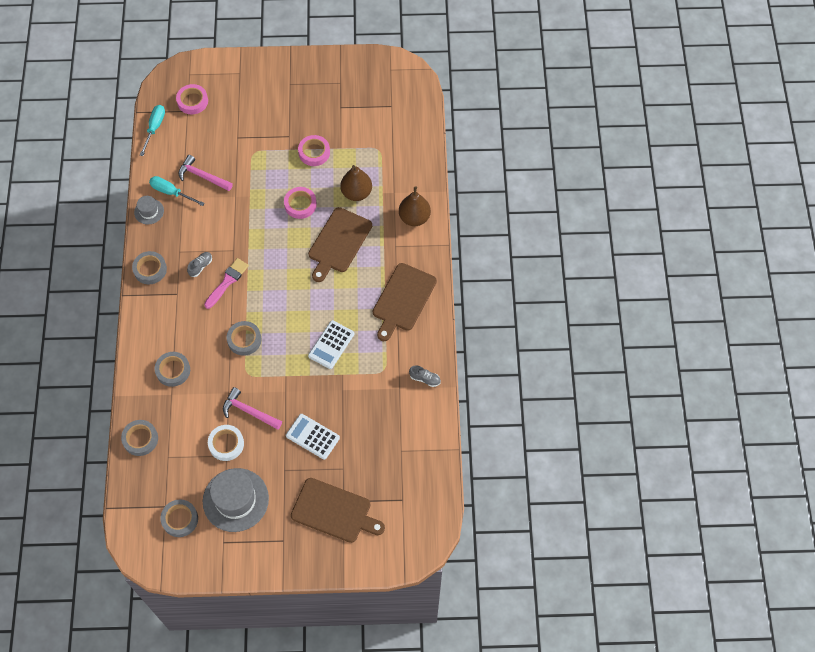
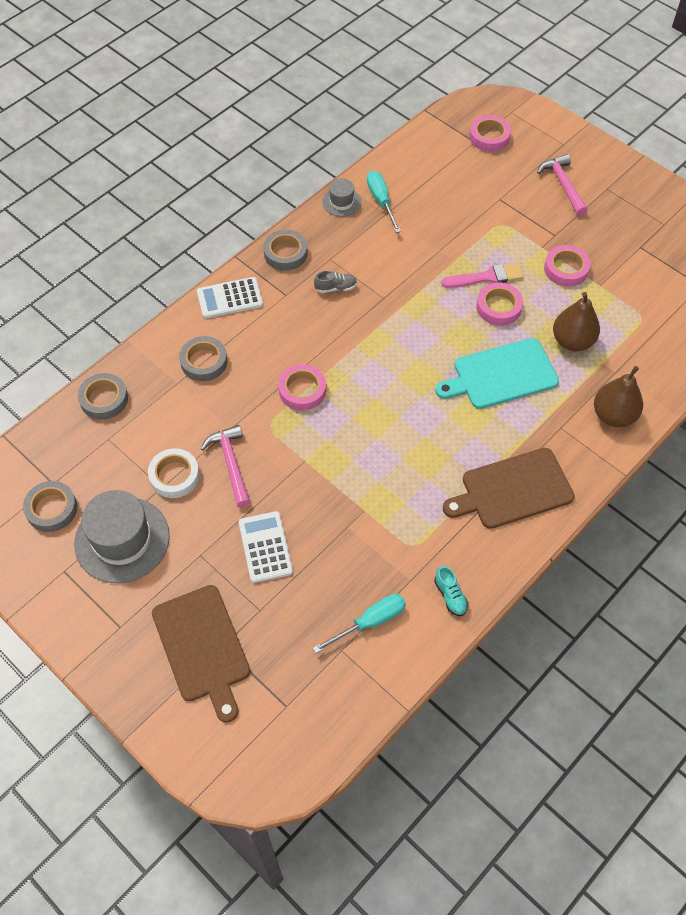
camera: 45 degrees right, 5 degrees down
(154, 128) = (427, 135): turquoise screwdriver -> turquoise screwdriver (370, 622)
(202, 176) = (427, 208): pink hammer -> pink hammer (563, 184)
(227, 282) = (346, 322): pink brush -> pink brush (486, 277)
(244, 340) = (302, 390): grey tape -> pink tape
(331, 345) = (385, 470): white calculator -> white calculator (230, 298)
(338, 242) = (501, 375): brown cutting board -> turquoise cutting board
(425, 379) = (450, 596): grey shoe -> turquoise shoe

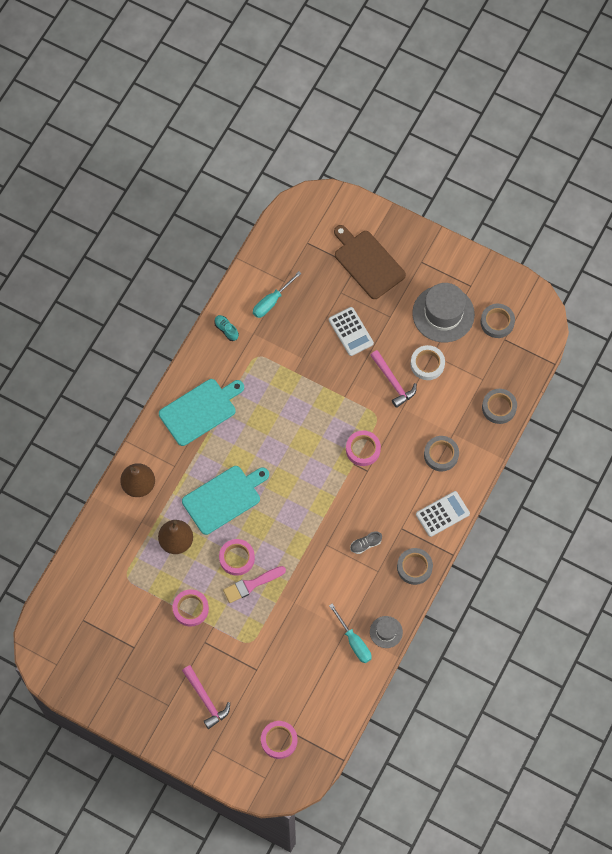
camera: 165 degrees right, 10 degrees up
(512, 489) = (200, 410): brown cutting board -> turquoise cutting board

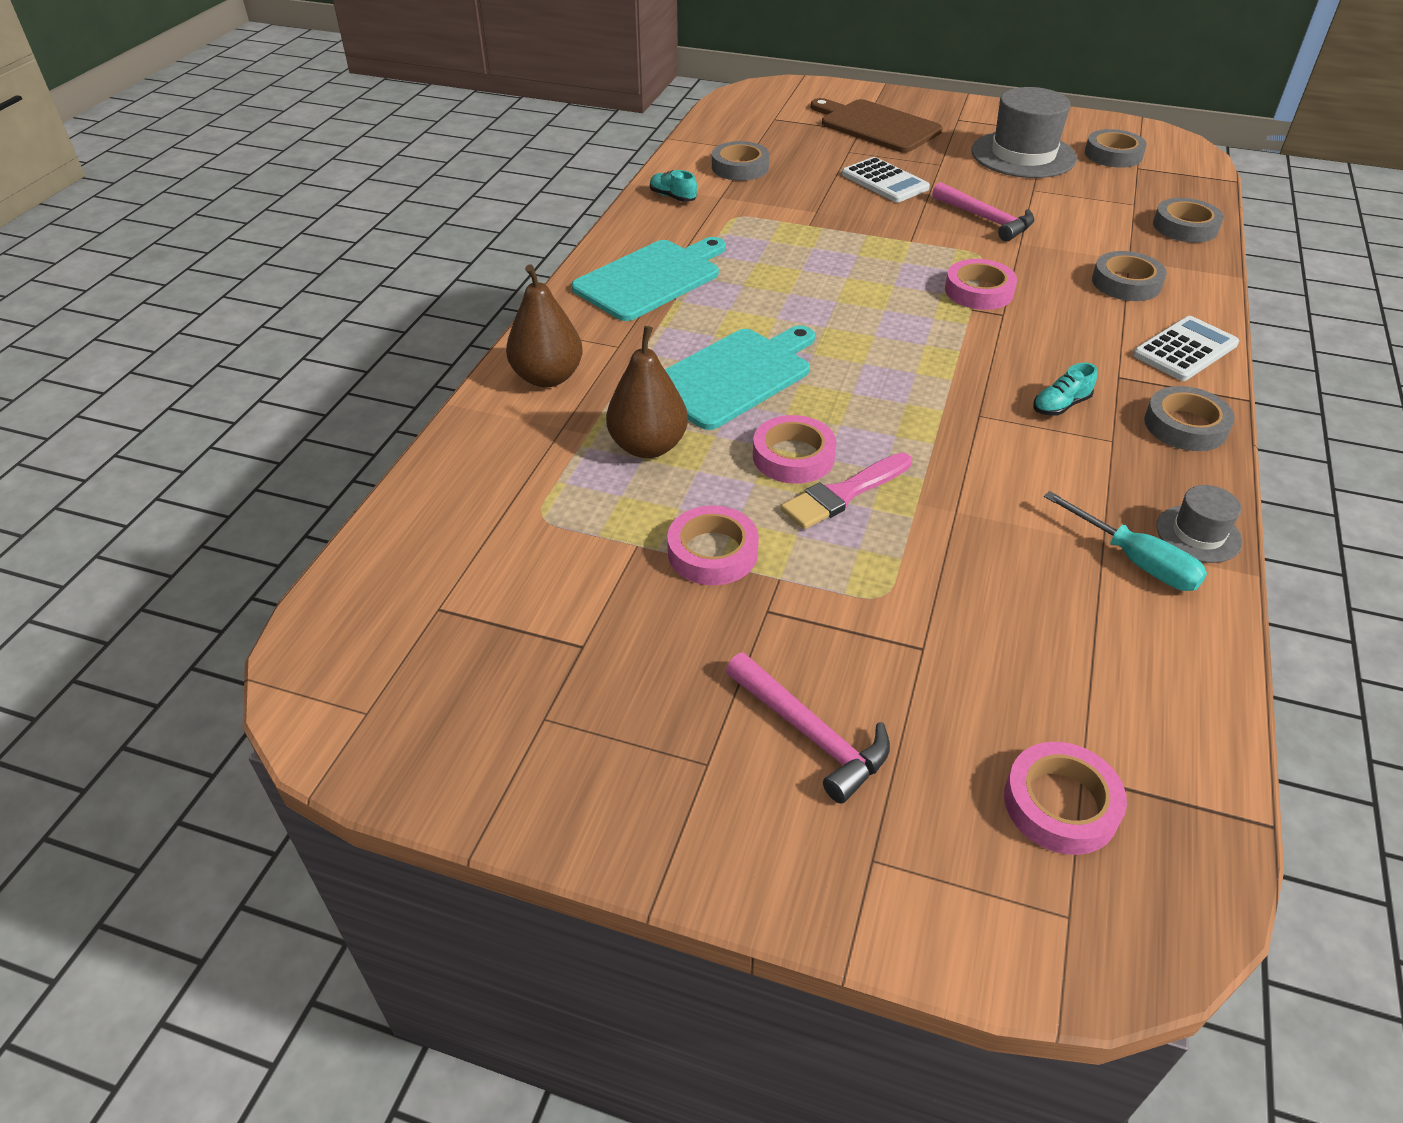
camera: 10 degrees left, 25 degrees down
(272, 301) = (740, 167): turquoise screwdriver -> grey tape
(365, 544) = (1061, 405): grey shoe -> turquoise shoe
(427, 364) = (1031, 198): white tape -> none

